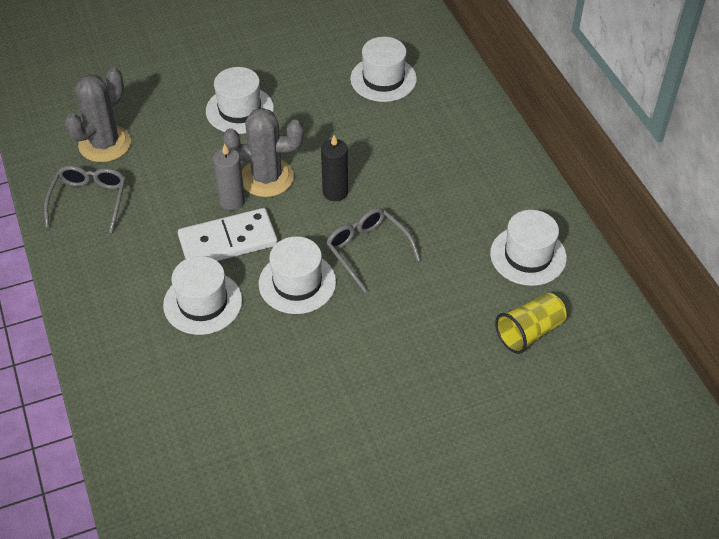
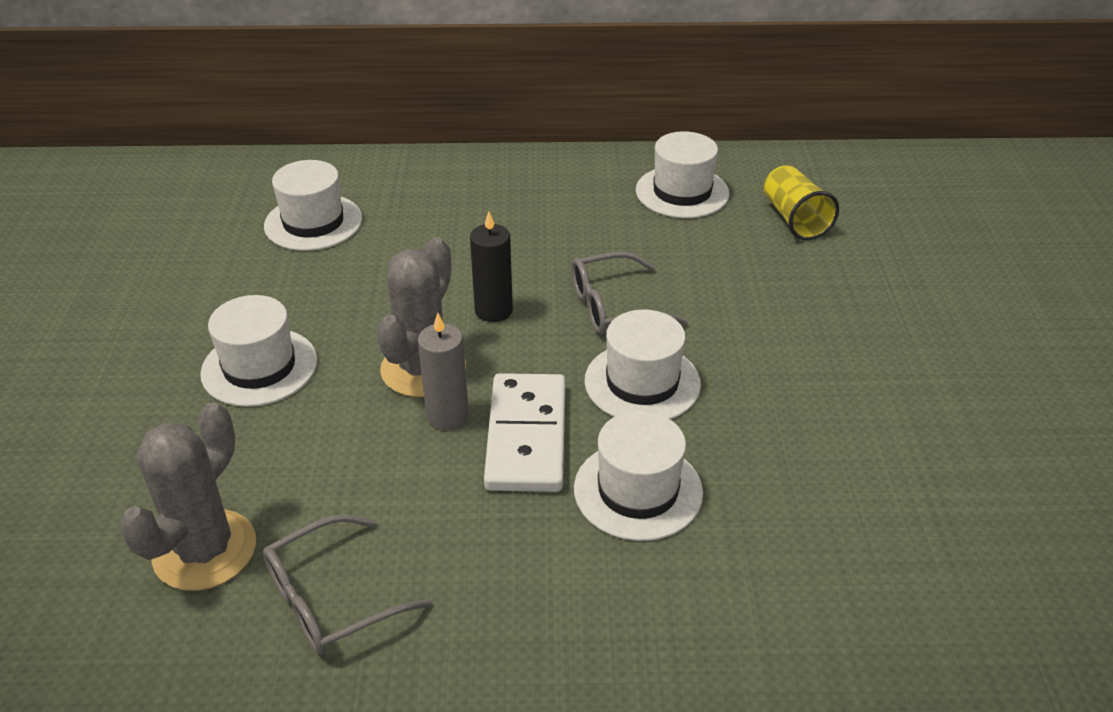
camera: 70 degrees left, 10 degrees down
(89, 201) = (332, 598): grey glasses -> grey glasses turned 60 degrees counterclockwise
(105, 144) = (205, 550): grey cactus -> grey cactus turned 60 degrees clockwise

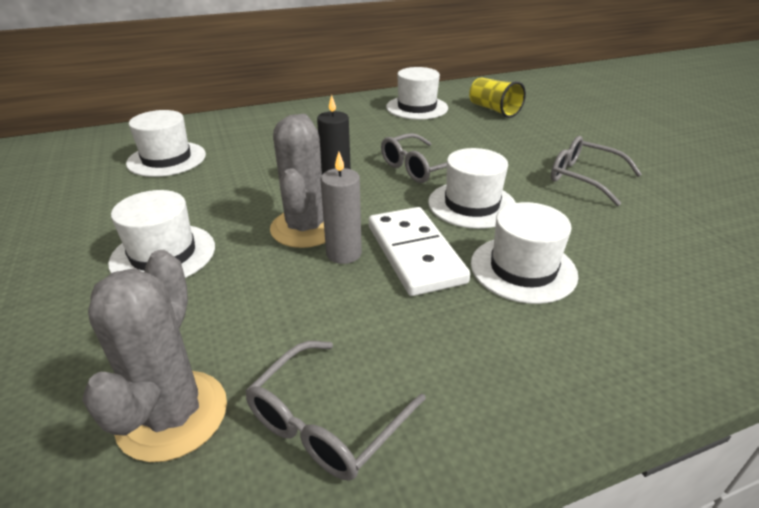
camera: 20 degrees left, 5 degrees down
(827, 375) = (584, 178): none -> grey glasses

